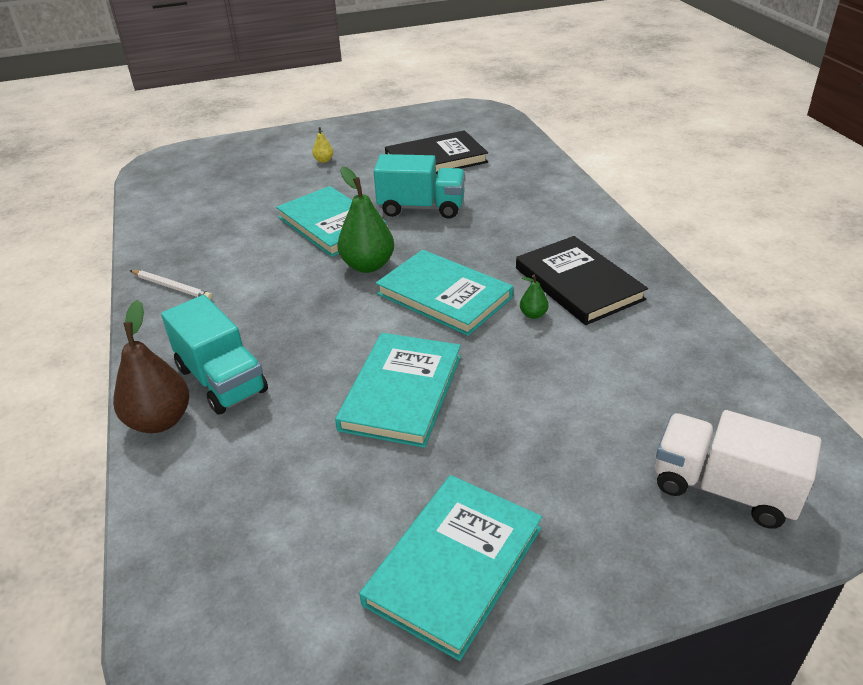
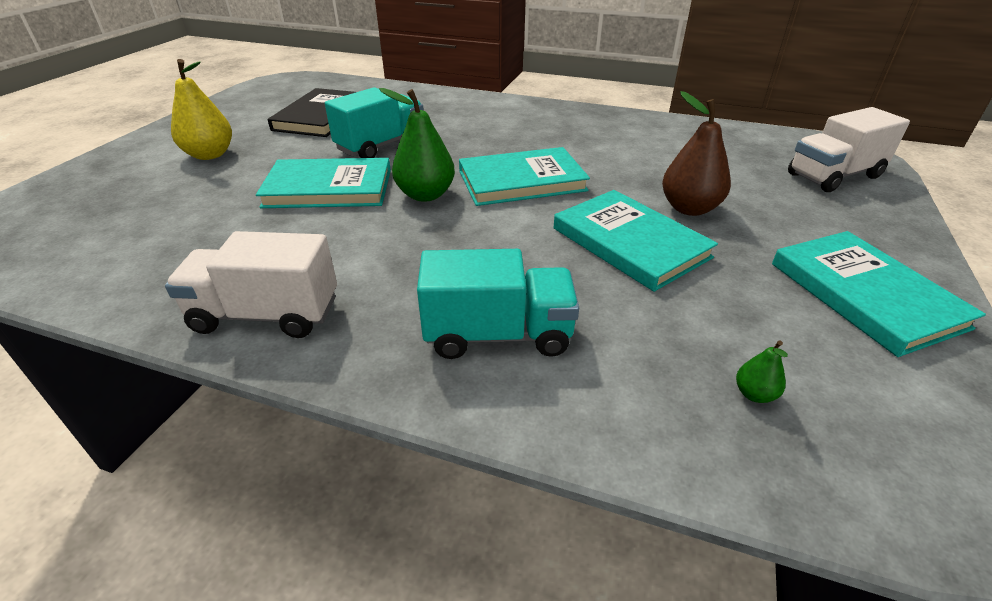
camera: 55 degrees left, 0 degrees up
(160, 420) = (522, 405): brown pear -> brown pear (689, 208)
(172, 287) = (266, 315): white pencil -> white truck
(323, 160) = (210, 155): yellow pear -> yellow pear, size x2.16
(533, 314) = (593, 161): green pear -> green pear (754, 394)
(578, 284) = (577, 135): black book -> none

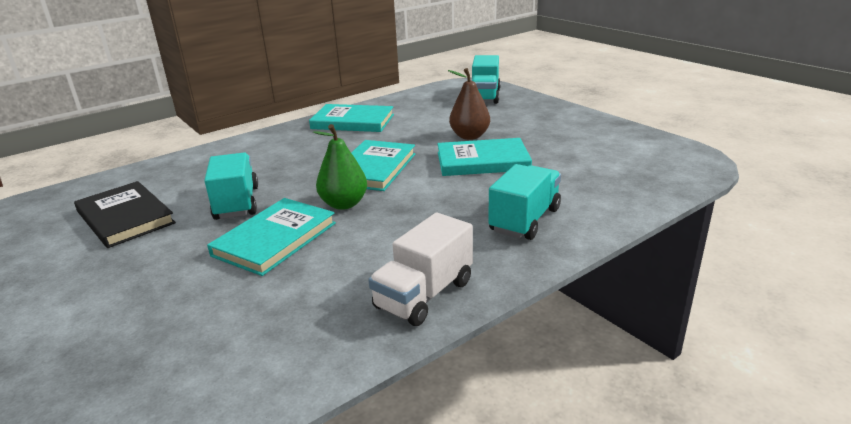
camera: 55 degrees left, 10 degrees down
(210, 155) = (103, 289): yellow pear -> none
(754, 394) = (620, 175): green pear -> none
(834, 176) = (485, 96): white truck -> turquoise truck
(865, 294) = (579, 129): turquoise book -> turquoise book (352, 121)

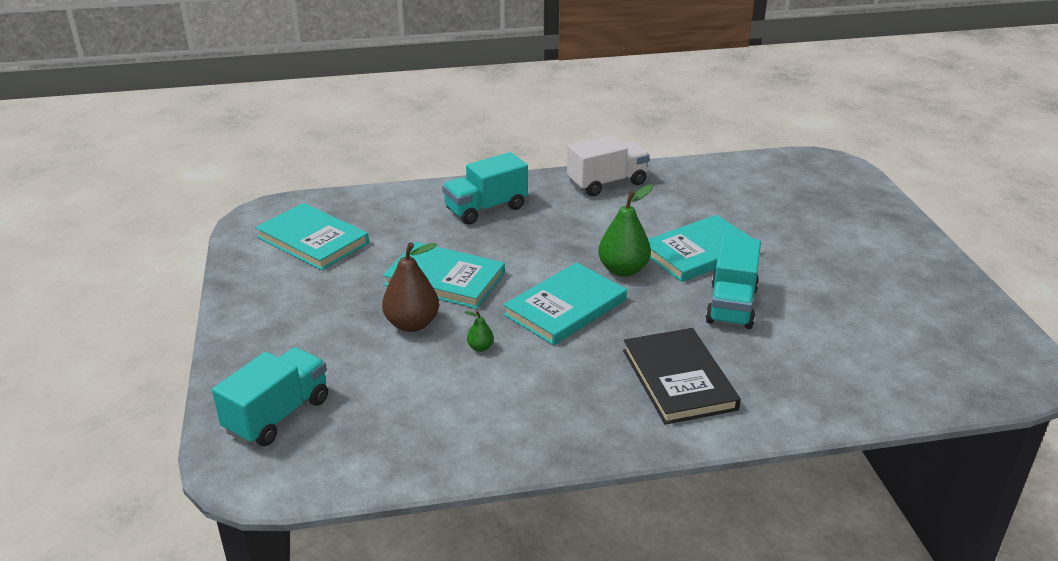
camera: 155 degrees left, 5 degrees up
(125, 217) = (853, 323): black book -> black book (678, 379)
(352, 121) = (532, 421): turquoise book -> turquoise book (312, 240)
(412, 138) = (480, 347): none -> green pear

